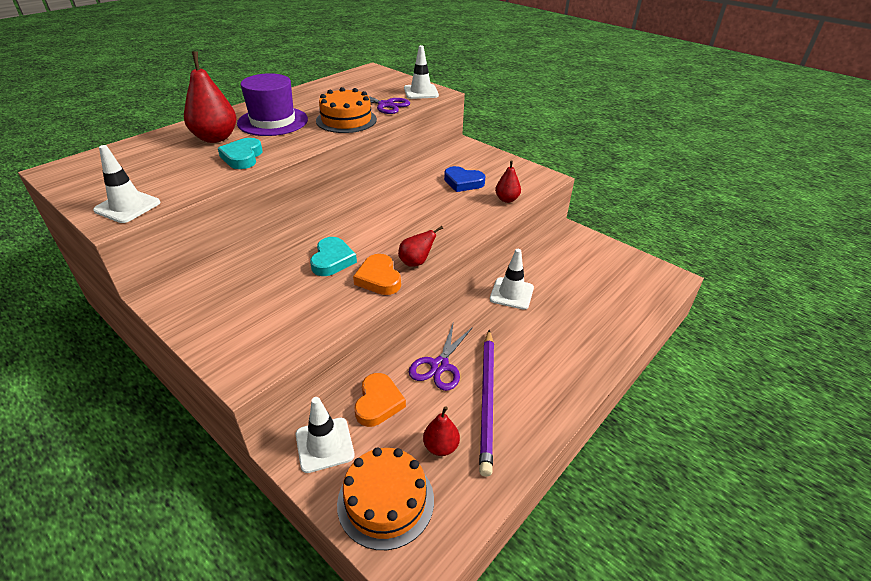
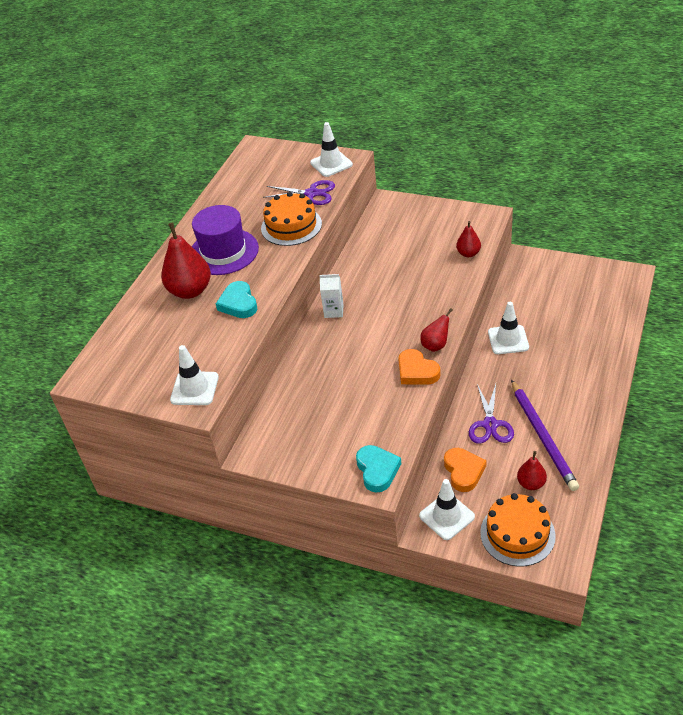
camera: 15 degrees left, 5 degrees up
(332, 260) = (365, 369): turquoise heart -> turquoise heart (377, 470)
(348, 206) = (334, 311): none -> white carton
(463, 182) = (418, 248): blue heart -> none

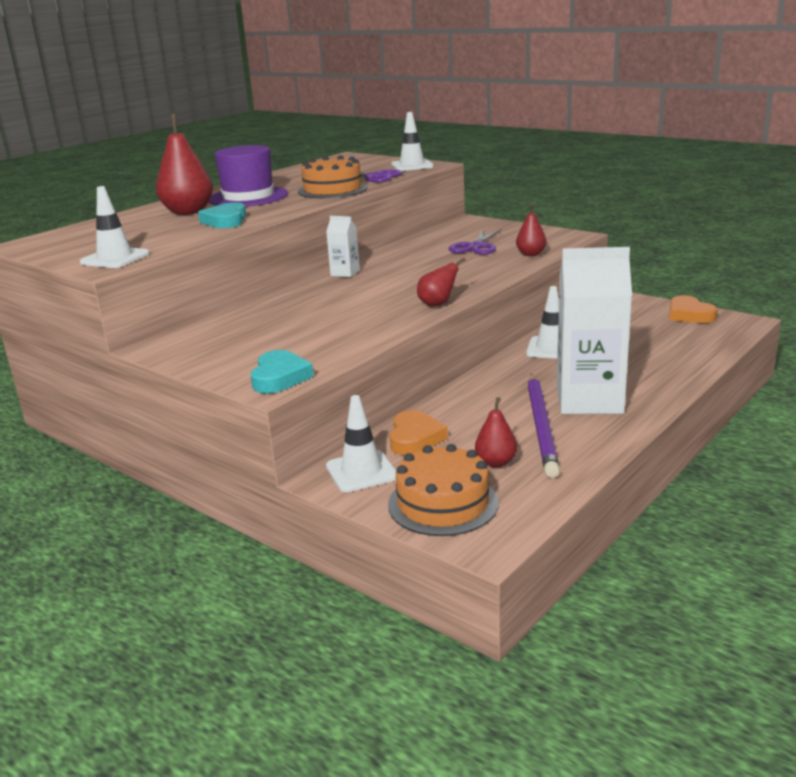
camera: 15 degrees right, 20 degrees down
(417, 371) = (398, 318): orange heart -> orange heart (689, 315)
(490, 424) = (479, 407): purple scissors -> purple scissors (476, 247)
(562, 399) = (589, 400): none -> white carton

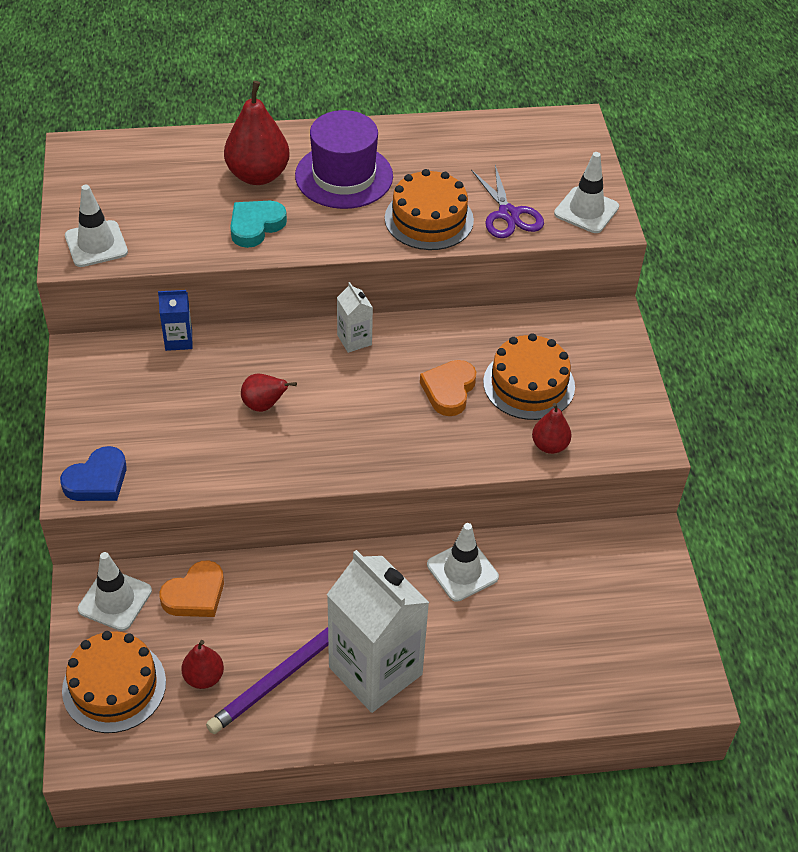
camera: 40 degrees right, 25 degrees up
(223, 316) = (178, 340): none -> blue carton
(279, 377) = (97, 480): turquoise heart -> blue heart
(437, 304) = (341, 468): red pear -> red pear (264, 405)
(476, 247) = (529, 384): purple scissors -> orange cake
(689, 315) = (666, 634): orange heart -> orange heart (449, 390)

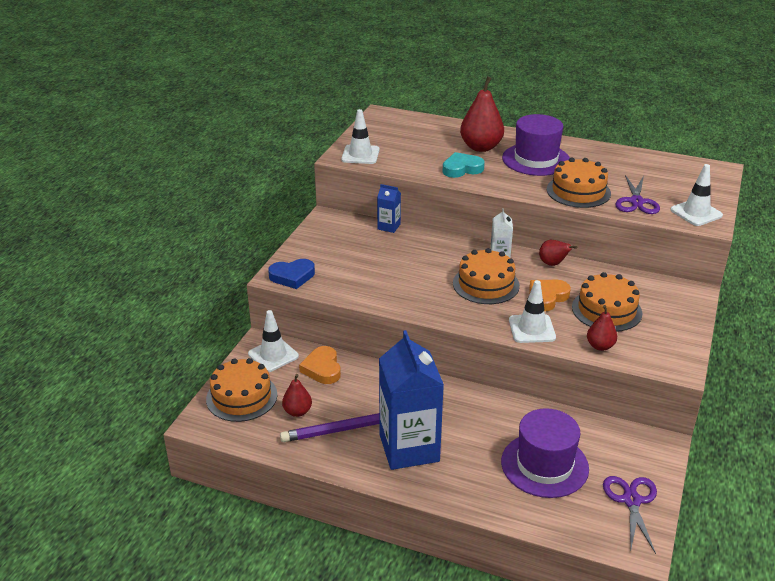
camera: 30 degrees right, 15 degrees down
(195, 595) = (322, 368): orange heart -> orange heart turned 90 degrees clockwise
(264, 405) = (418, 270): red pear -> red pear (553, 264)
(363, 397) = (486, 284): none -> orange cake
(375, 671) = (409, 448): white carton -> blue carton
(462, 571) = (506, 415): white traffic cone -> white traffic cone (532, 329)
(542, 625) = (544, 465): none -> purple hat
(657, 632) = (631, 501): none -> purple scissors

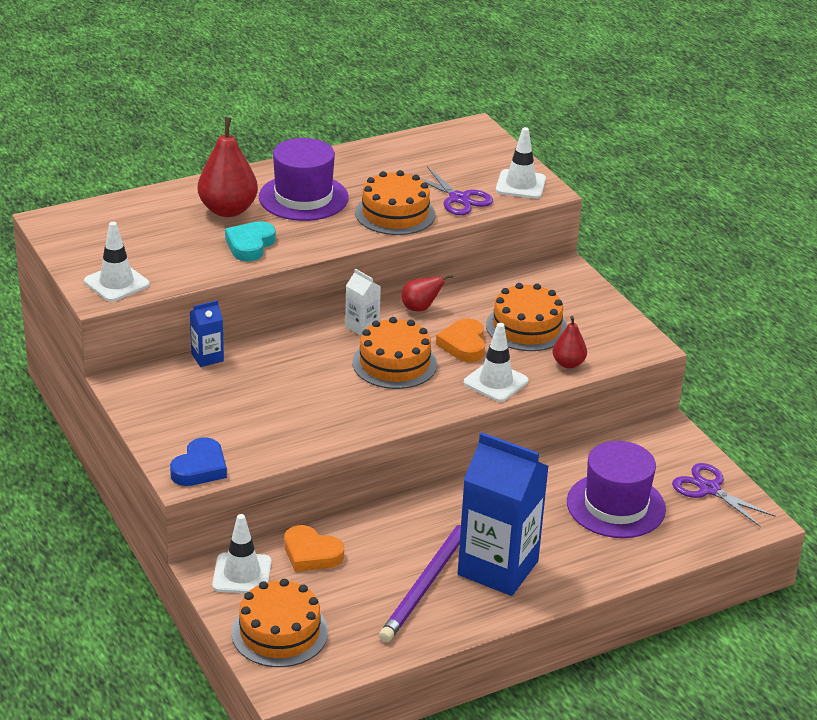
camera: 50 degrees left, 0 degrees up
(297, 412) = (354, 607): red pear -> none

